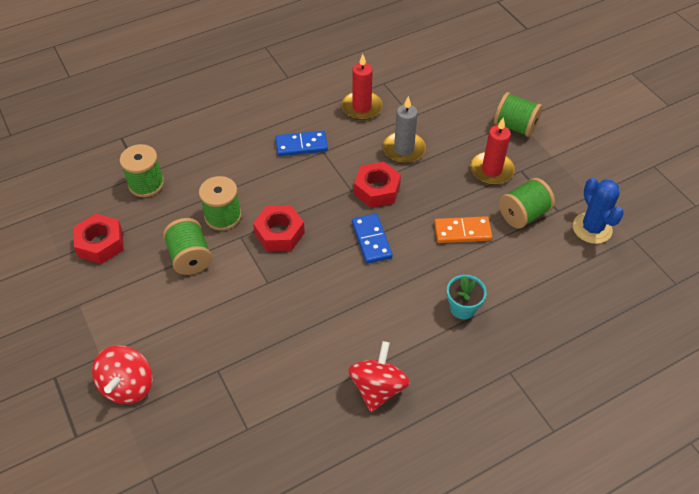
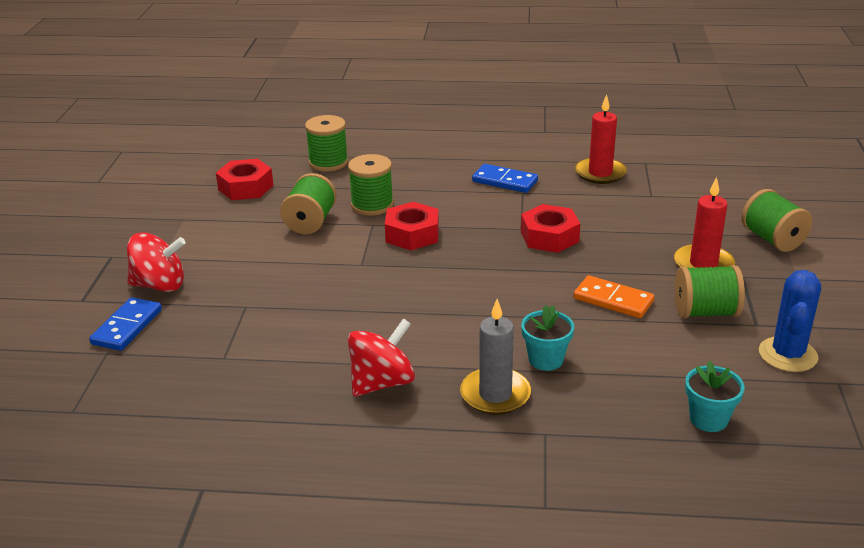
camera: 35 degrees right, 20 degrees down
(128, 386) = (159, 285): red spinning top -> red spinning top turned 135 degrees counterclockwise
(371, 240) = (501, 271): blue domino -> blue domino (127, 327)
(404, 149) = (613, 217): grey candle -> grey candle (495, 394)
(588, 306) = (708, 419): none -> turquoise flower pot

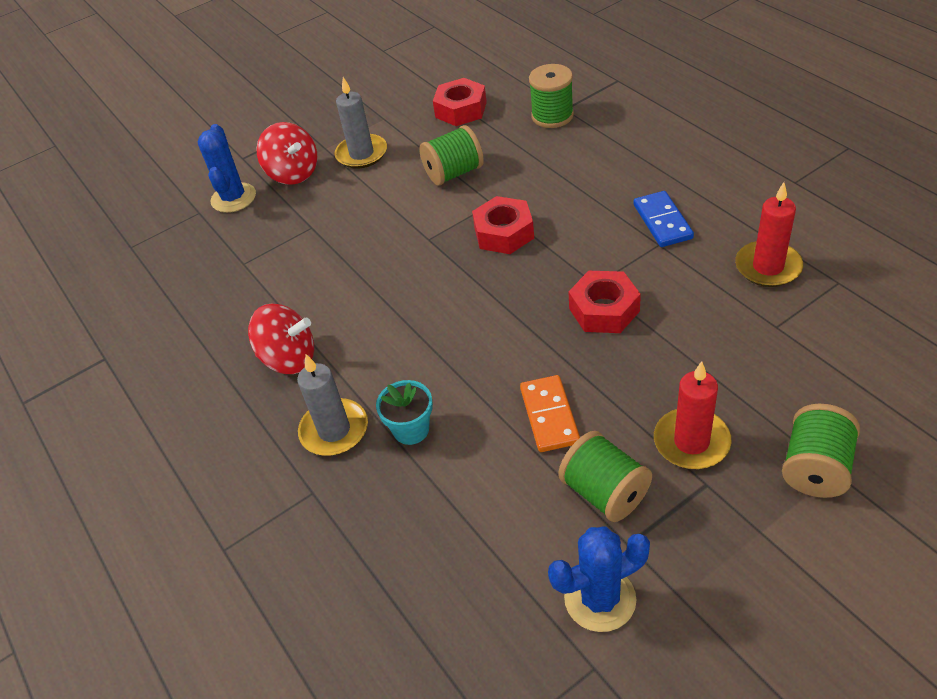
camera: 55 degrees right, 15 degrees up
(127, 327) = (233, 198): blue domino -> blue cactus
(205, 246) = (361, 154): none -> grey candle
(372, 205) = (519, 182): green spool -> none
(708, 419) = (431, 592): turquoise flower pot -> none

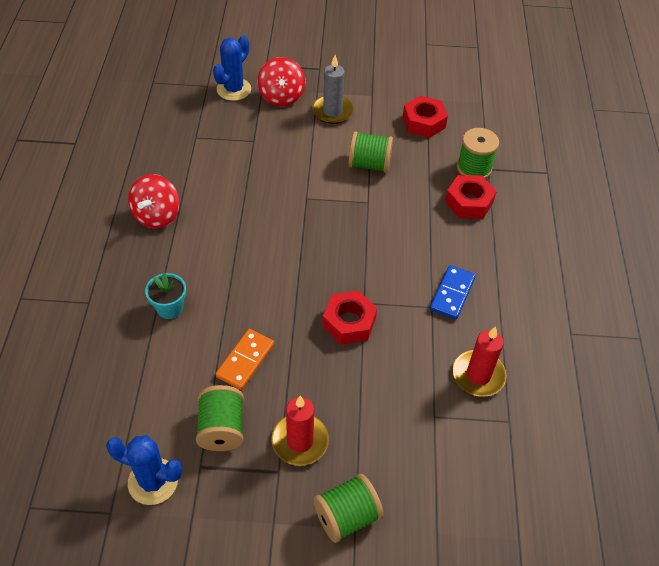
camera: 30 degrees right, 5 degrees up
(289, 359) = (157, 215): red spinning top -> red spinning top turned 60 degrees clockwise
(334, 430) = (134, 276): grey candle -> none
(504, 233) = (351, 227): red nut -> red nut (469, 202)

